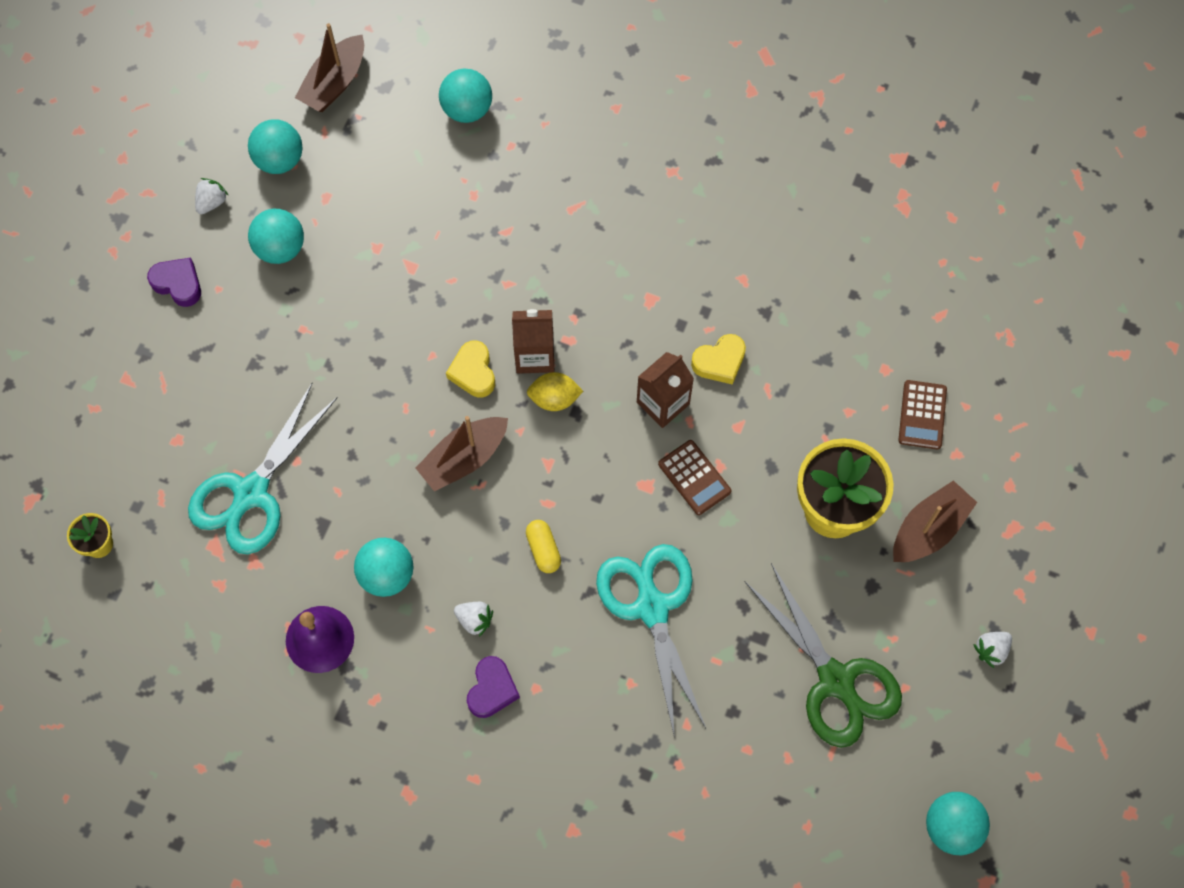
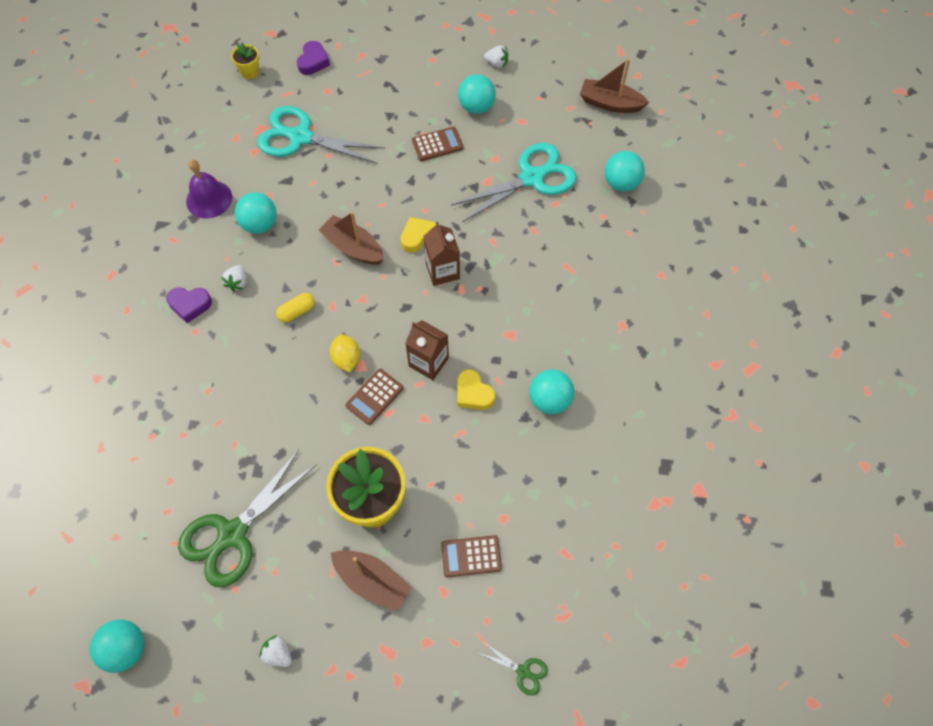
camera: 75 degrees right, 5 degrees down
(178, 284) = (433, 62): purple heart -> purple heart (313, 61)
(279, 160) = (540, 89): turquoise ball -> turquoise ball (549, 400)
(328, 313) = (437, 144): none -> brown calculator
(554, 399) = (413, 291): yellow lemon -> yellow lemon (346, 359)
(651, 606) = (268, 391): turquoise scissors -> turquoise scissors (532, 177)
(1060, 393) = (523, 671): none -> green scissors

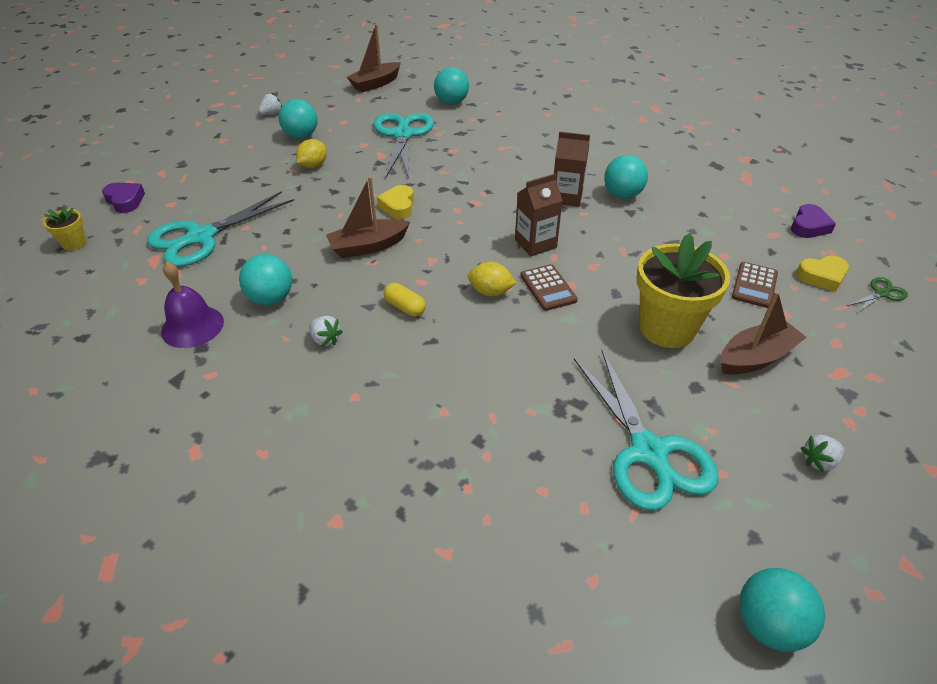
camera: 60 degrees left, 20 degrees down
(190, 305) = (315, 389): purple heart -> purple heart (809, 226)
(232, 535) = (649, 453): green scissors -> turquoise scissors
(297, 311) = (405, 307): yellow capsule -> yellow capsule turned 45 degrees counterclockwise
(437, 144) = (313, 166): brown calculator -> yellow lemon
(442, 271) = (447, 205): brown carton -> brown carton (566, 197)
(473, 393) = (587, 230): yellow heart -> yellow heart (822, 277)

